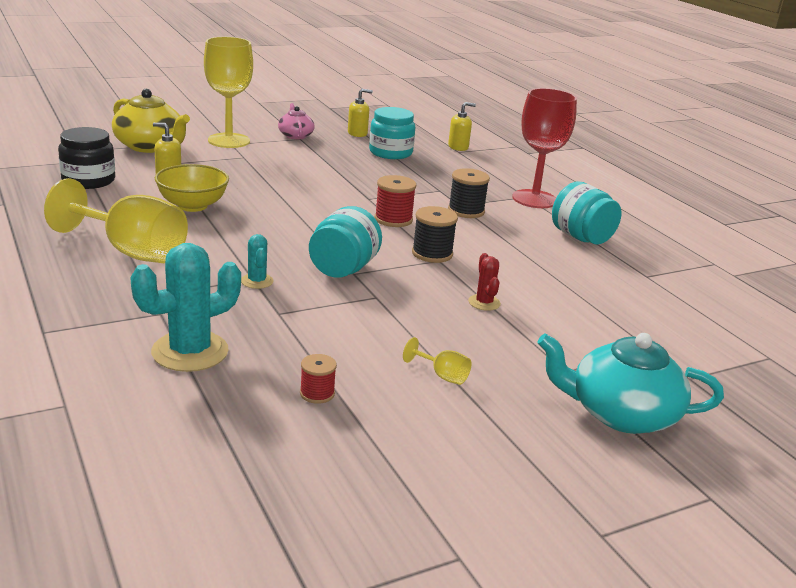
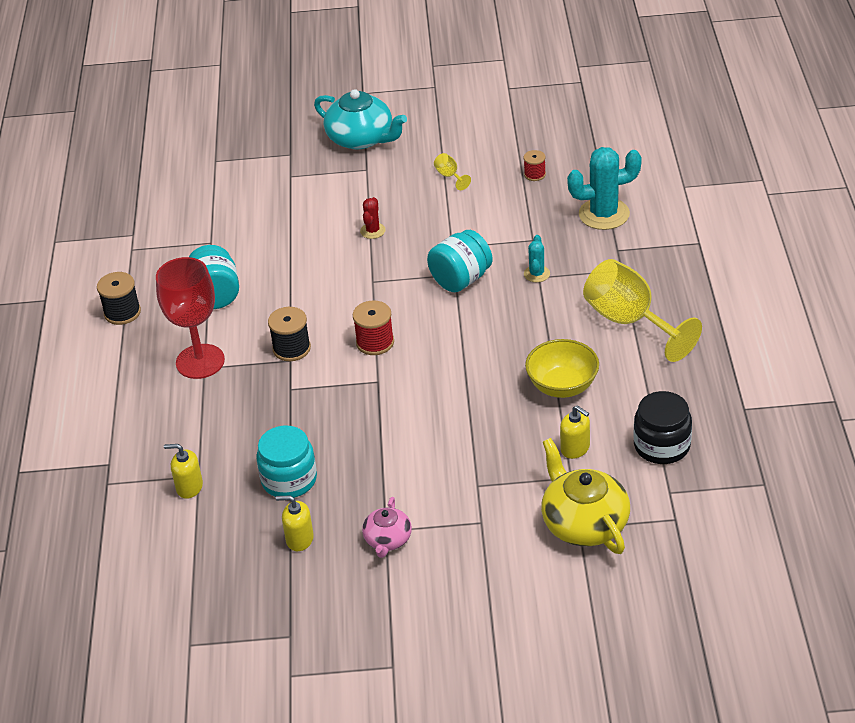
camera: 150 degrees left, 15 degrees up
(229, 141) = (481, 531): yellow goblet -> none
(432, 254) = (372, 290): black spool -> black spool (122, 312)

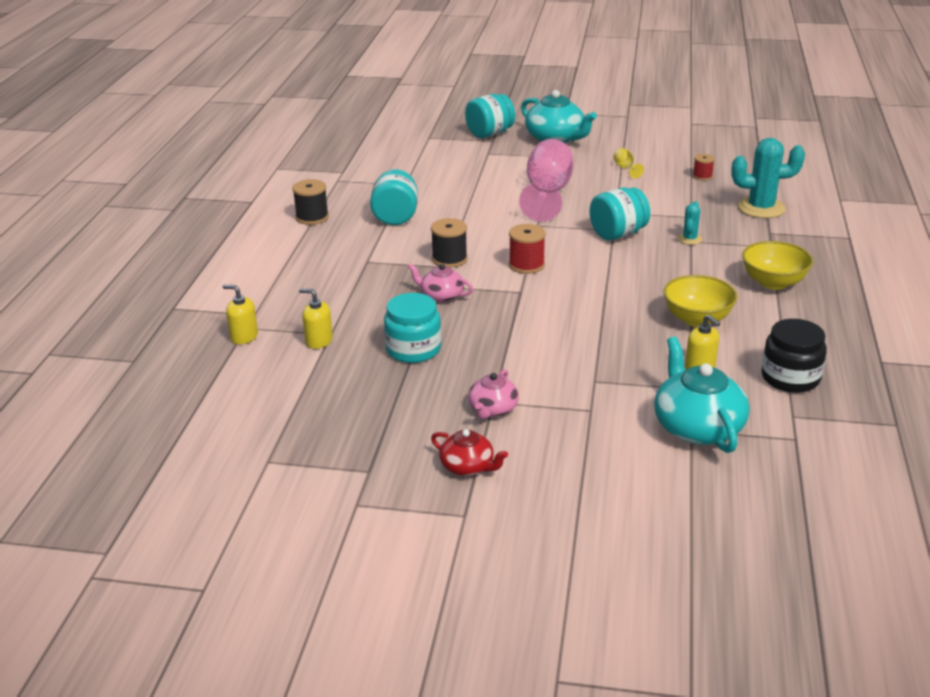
camera: 10 degrees right, 10 degrees down
(200, 361) = (365, 257): red goblet -> none
(284, 143) = (490, 134): none -> turquoise jar
(297, 402) = (441, 295): none -> pink teapot
(299, 539) = (406, 395): yellow soap dispenser -> yellow soap dispenser (244, 337)
(372, 231) = (547, 194): red cactus -> pink goblet
(381, 612) = (468, 466): none -> red teapot
(584, 523) = (697, 427): yellow teapot -> turquoise teapot
(630, 322) = (773, 282): yellow goblet -> yellow bowl

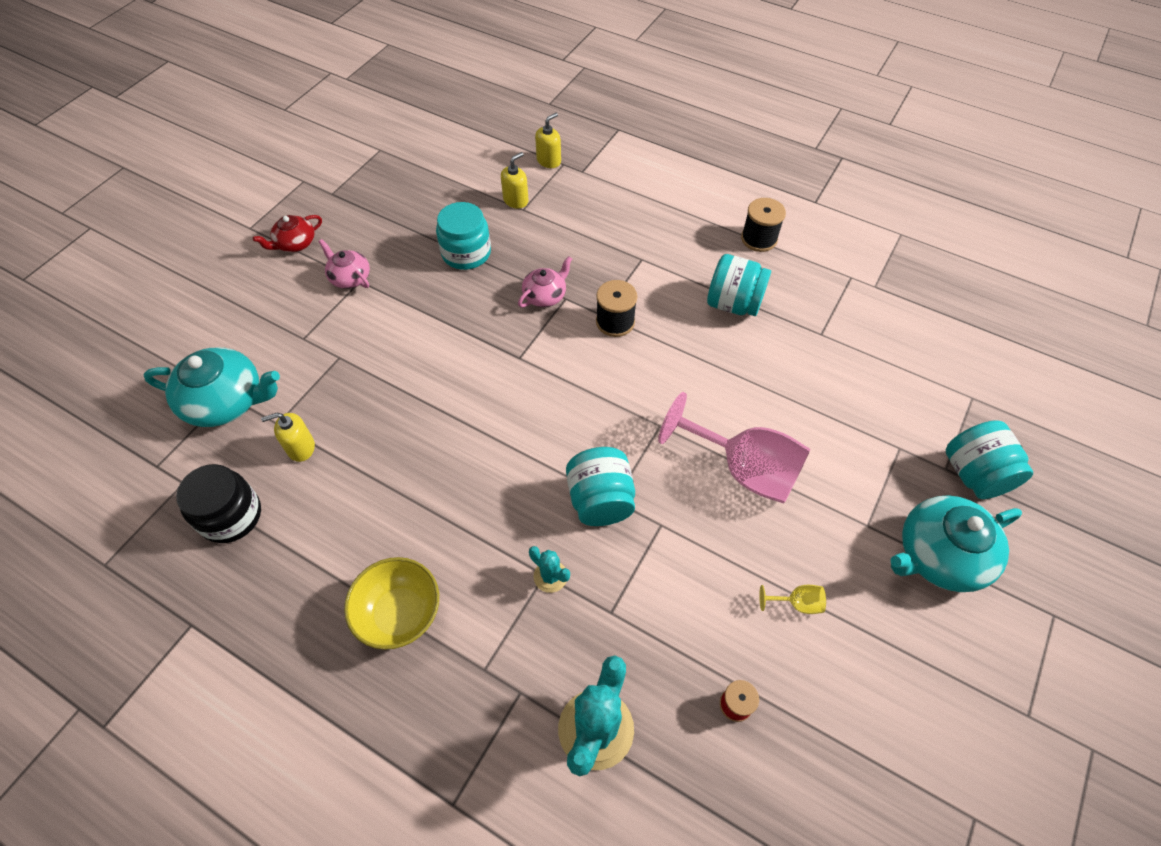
camera: 110 degrees right, 25 degrees up
(526, 265) = (570, 381): red spool -> none
(697, 319) = (377, 488): yellow bowl -> none

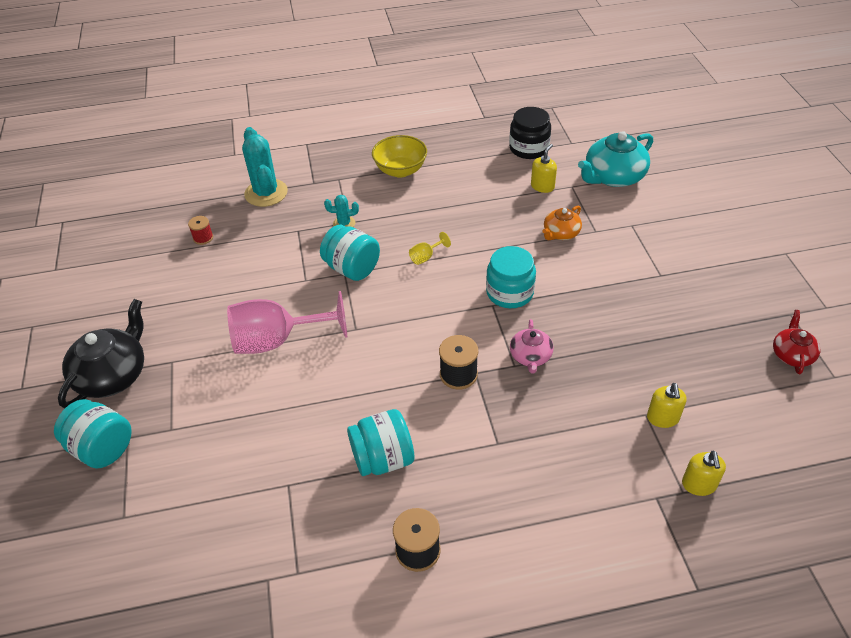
camera: 140 degrees right, 10 degrees down
(295, 243) = (740, 266): red teapot -> red teapot (792, 354)
(349, 277) = (669, 272): pink teapot -> none
(368, 379) = (561, 233): none -> orange teapot
(466, 253) = (628, 345): turquoise jar -> turquoise jar (509, 293)
(796, 603) = (195, 294): yellow goblet -> yellow goblet (426, 257)
(939, 555) = (113, 375): turquoise teapot -> black teapot

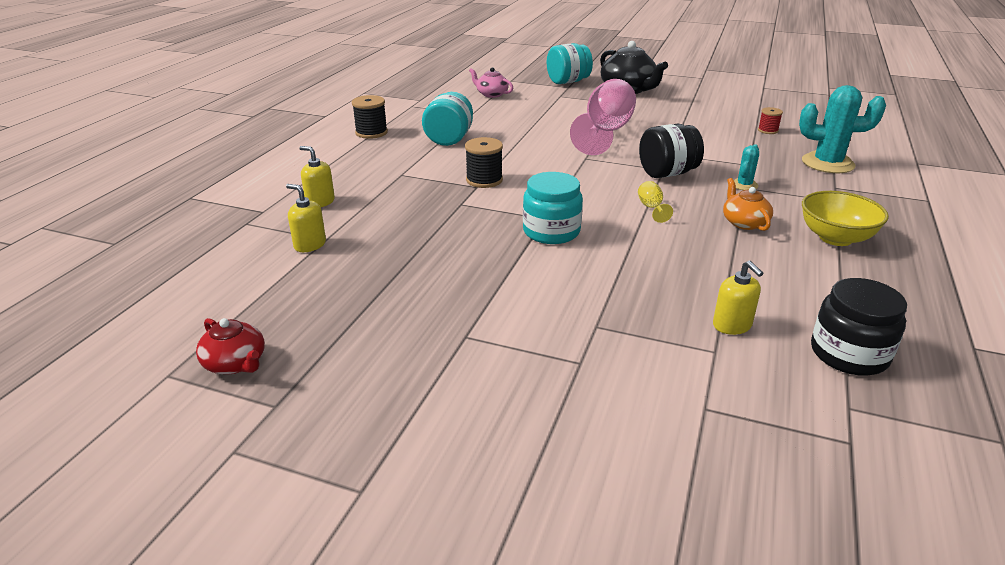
camera: 120 degrees right, 15 degrees down
(352, 268) = (667, 173): turquoise jar -> black jar
(530, 356) = (460, 213): pink teapot -> pink teapot (491, 94)
(561, 233) = (616, 298): orange teapot -> orange teapot (744, 222)
(613, 177) = (714, 405): turquoise teapot -> none
(699, 484) = (238, 232): yellow soap dispenser -> yellow soap dispenser (320, 202)

